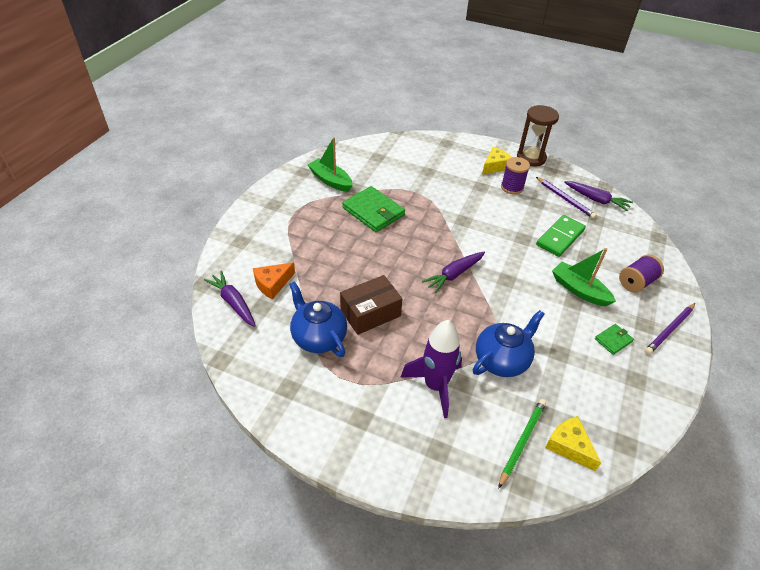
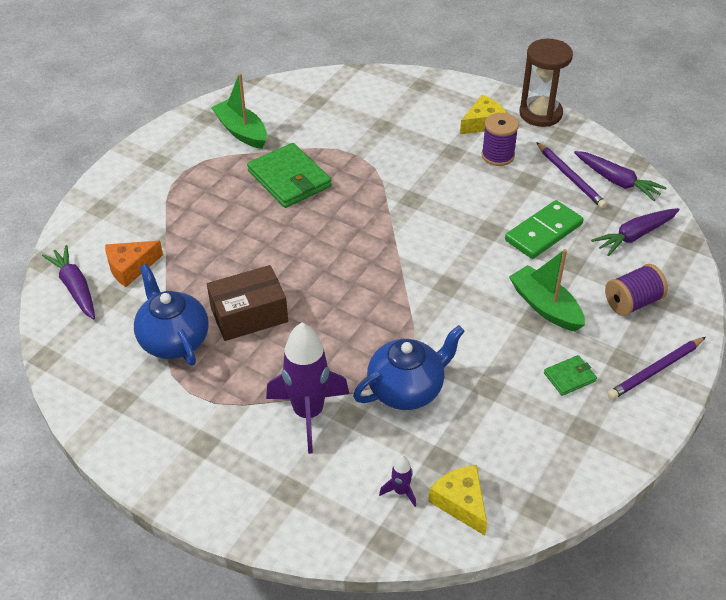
camera: 10 degrees right, 0 degrees up
(454, 274) = (376, 273): purple carrot -> purple carrot (635, 236)
(522, 442) = (400, 491): green pencil -> purple rocket

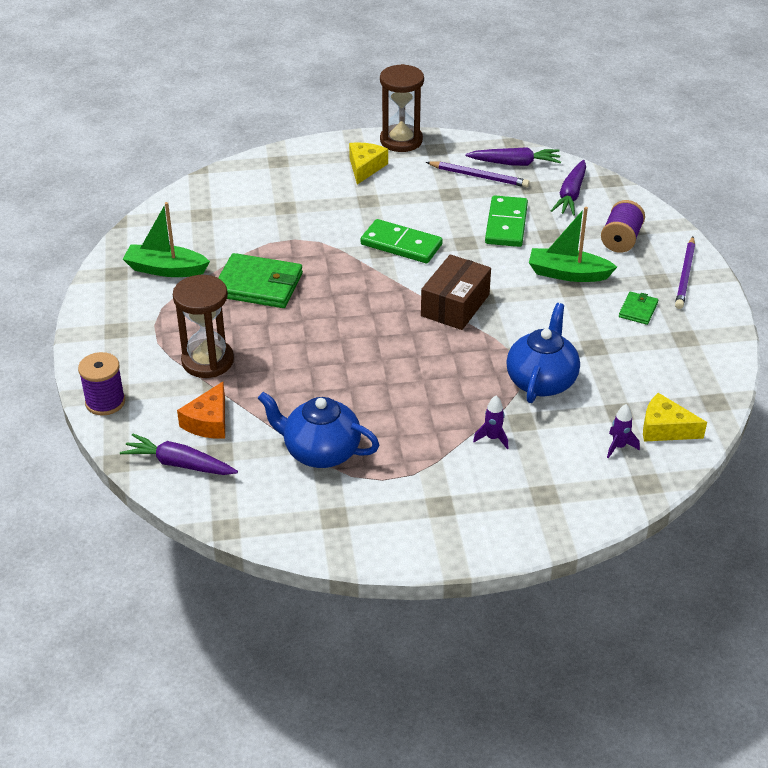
camera: 40 degrees left, 5 degrees down
(185, 219) = (207, 361): none -> brown hourglass
(249, 314) = (358, 399): brown box -> brown box (455, 305)
(308, 413) = (492, 438): purple rocket -> purple rocket, size x0.43
(434, 203) = (401, 244): none -> green domino
(498, 155) = (406, 186): purple spool -> purple spool (105, 402)

